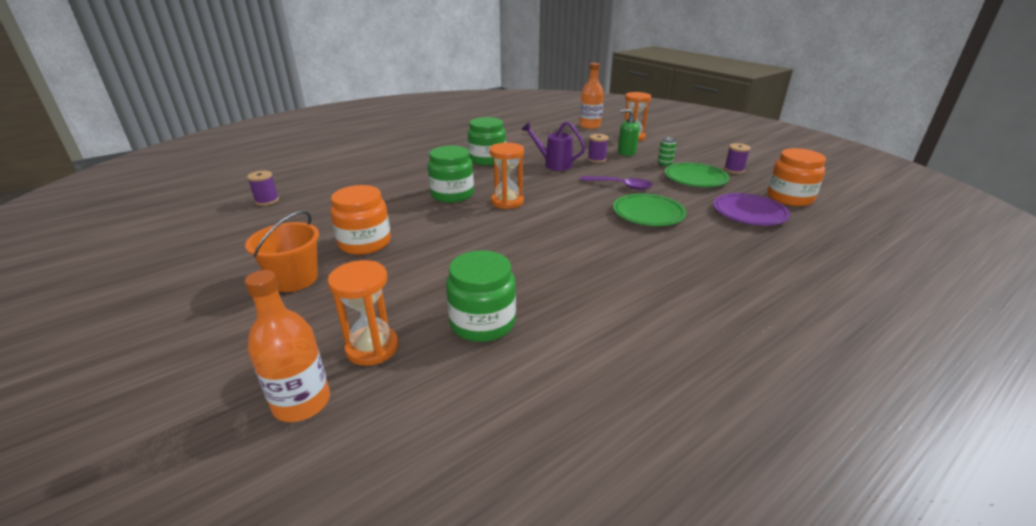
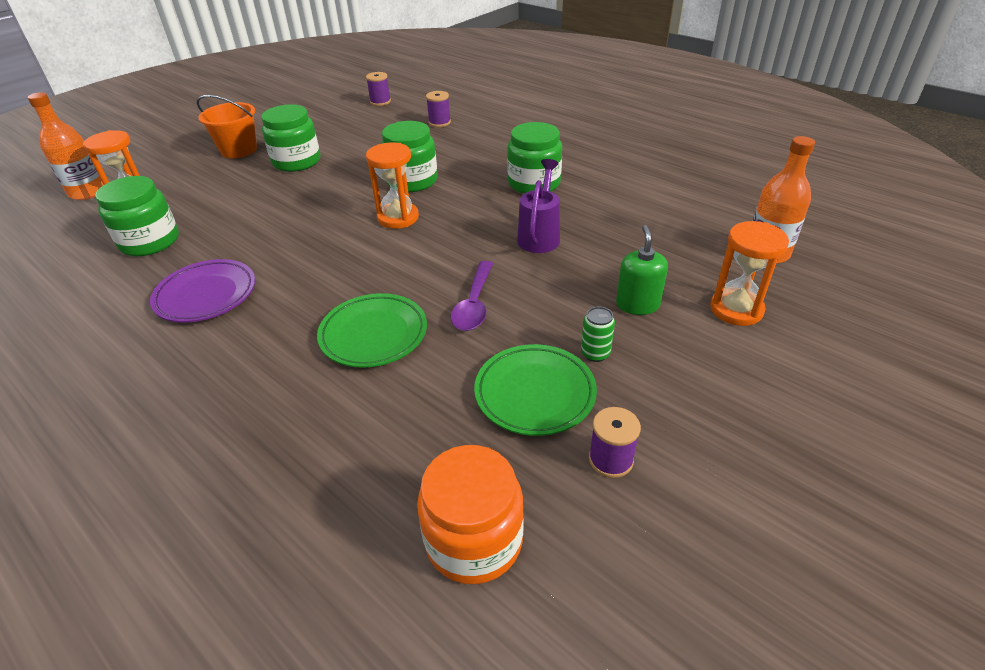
camera: 80 degrees right, 10 degrees up
(365, 243) = (297, 161): orange jar -> green jar
(596, 159) = (582, 274): purple spool -> purple spool (439, 122)
(749, 213) = (387, 458): purple plate -> purple plate (206, 295)

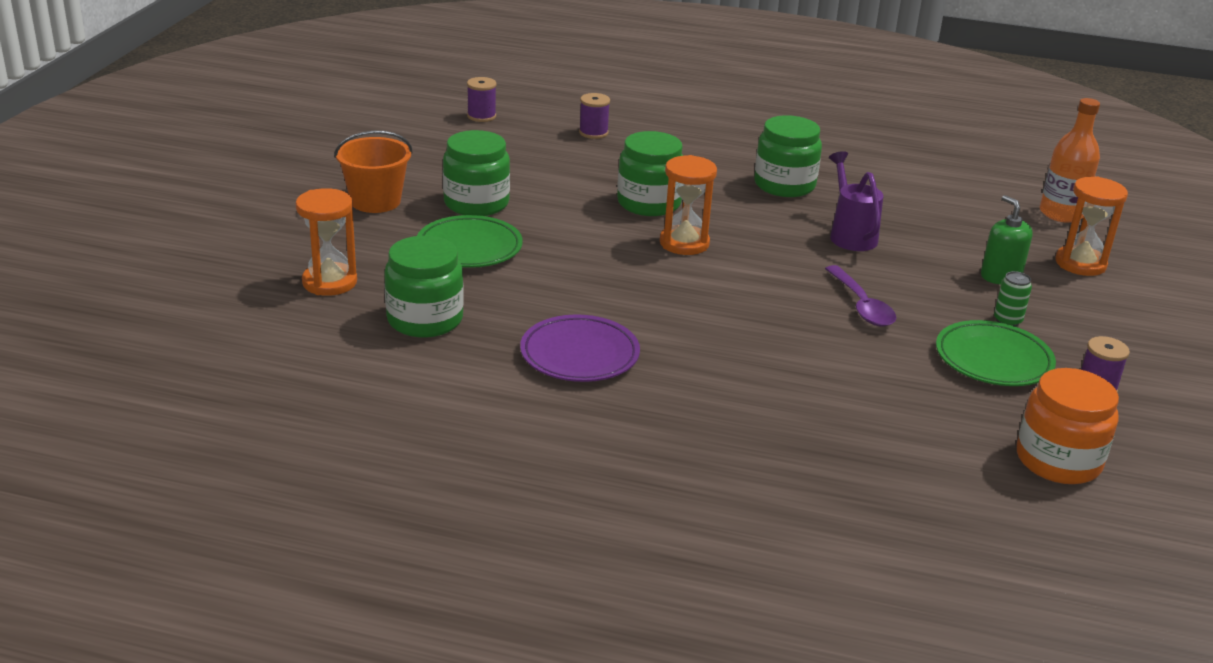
camera: 30 degrees left, 10 degrees down
(88, 192) = (240, 283): orange bottle -> none
(374, 334) = (801, 349): green plate -> green plate (469, 248)

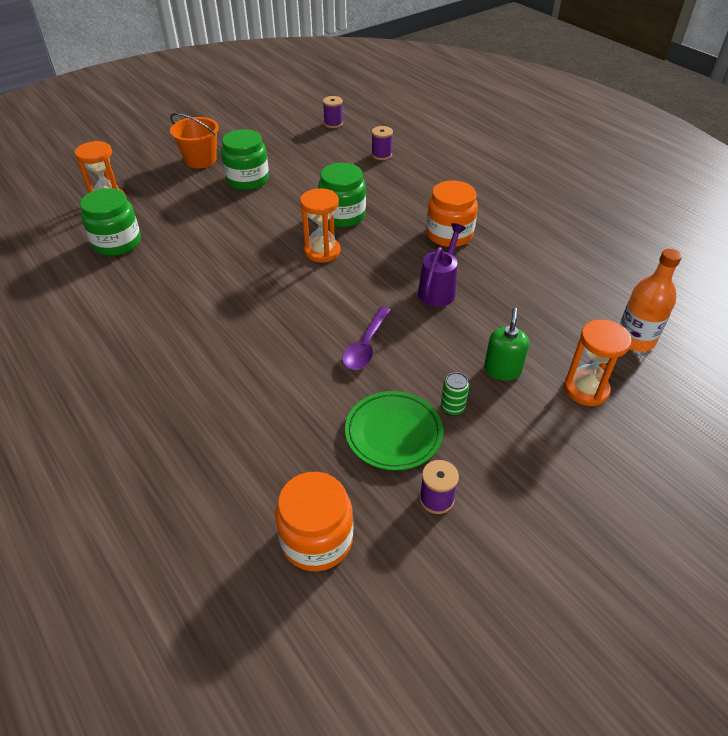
camera: 40 degrees right, 15 degrees up
(469, 248) = (202, 207): green plate -> none
(579, 355) = (155, 301): purple plate -> none
(784, 185) = (449, 234): green jar -> orange jar

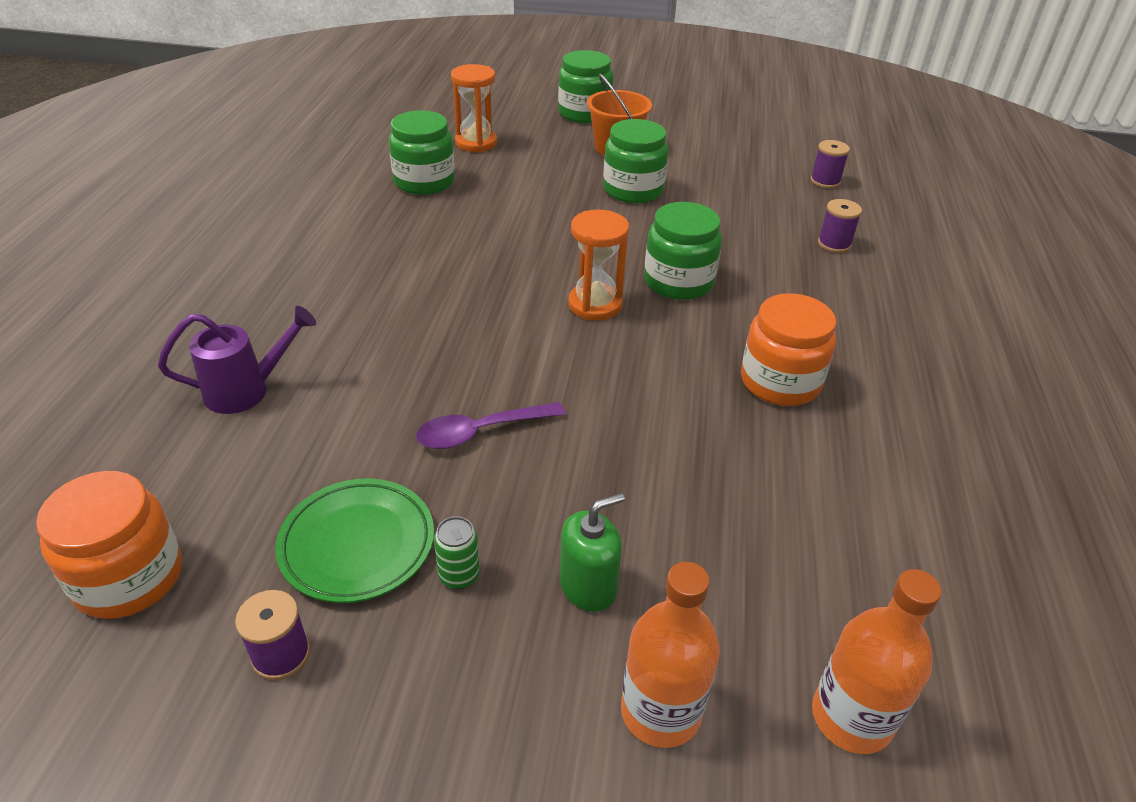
camera: 45 degrees right, 5 degrees down
(148, 148) = (584, 113): none -> green jar
(439, 289) = (662, 434): purple watering can -> purple watering can (247, 391)
(586, 389) = (660, 711): orange hourglass -> orange bottle

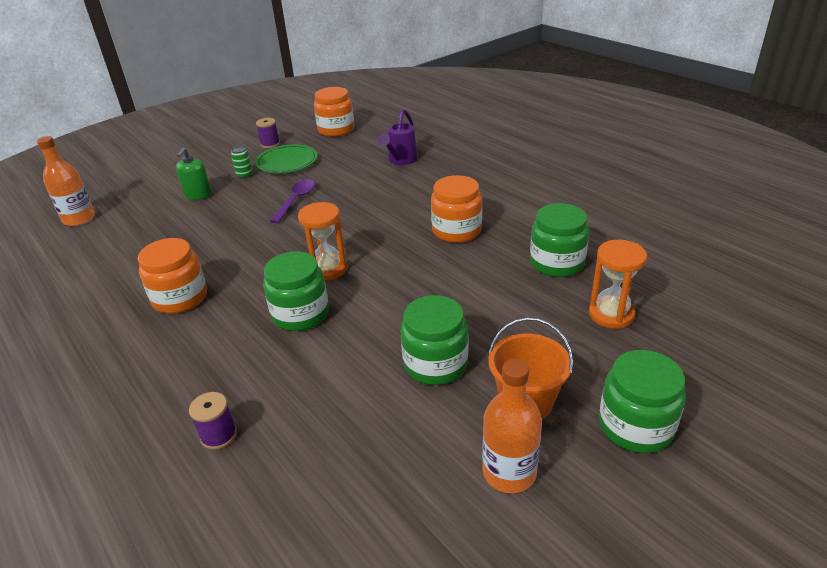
camera: 135 degrees right, 5 degrees down
(421, 254) = (456, 231): none -> orange jar
(660, 711) = (146, 190): orange bottle -> orange bottle (509, 472)
(825, 181) = (293, 533): purple spool -> none

